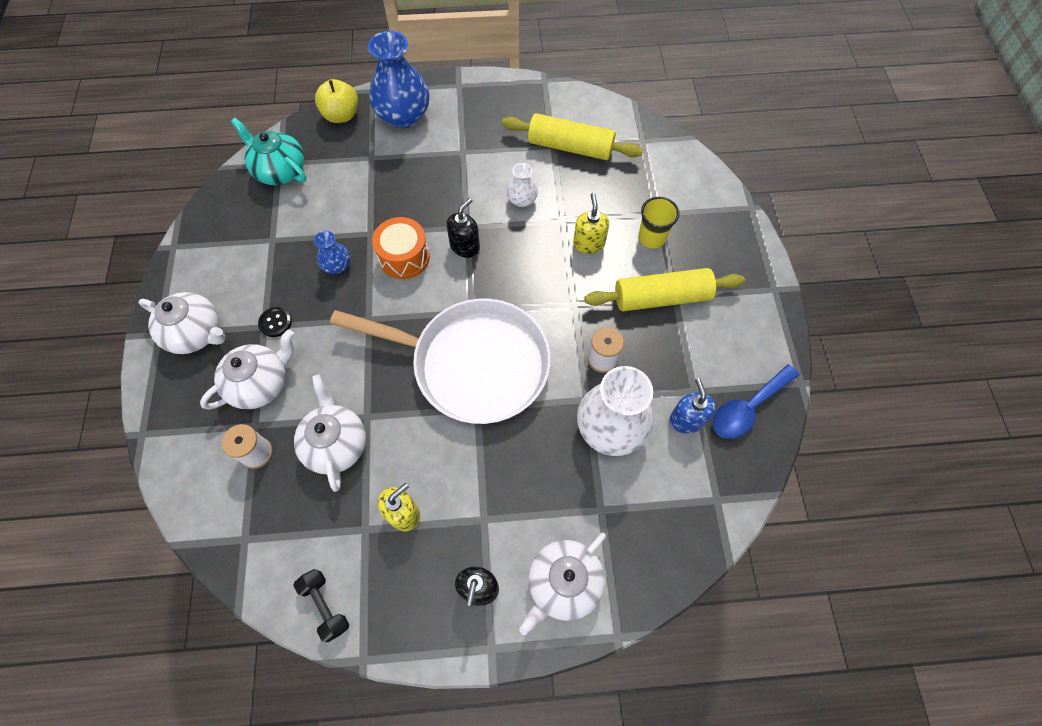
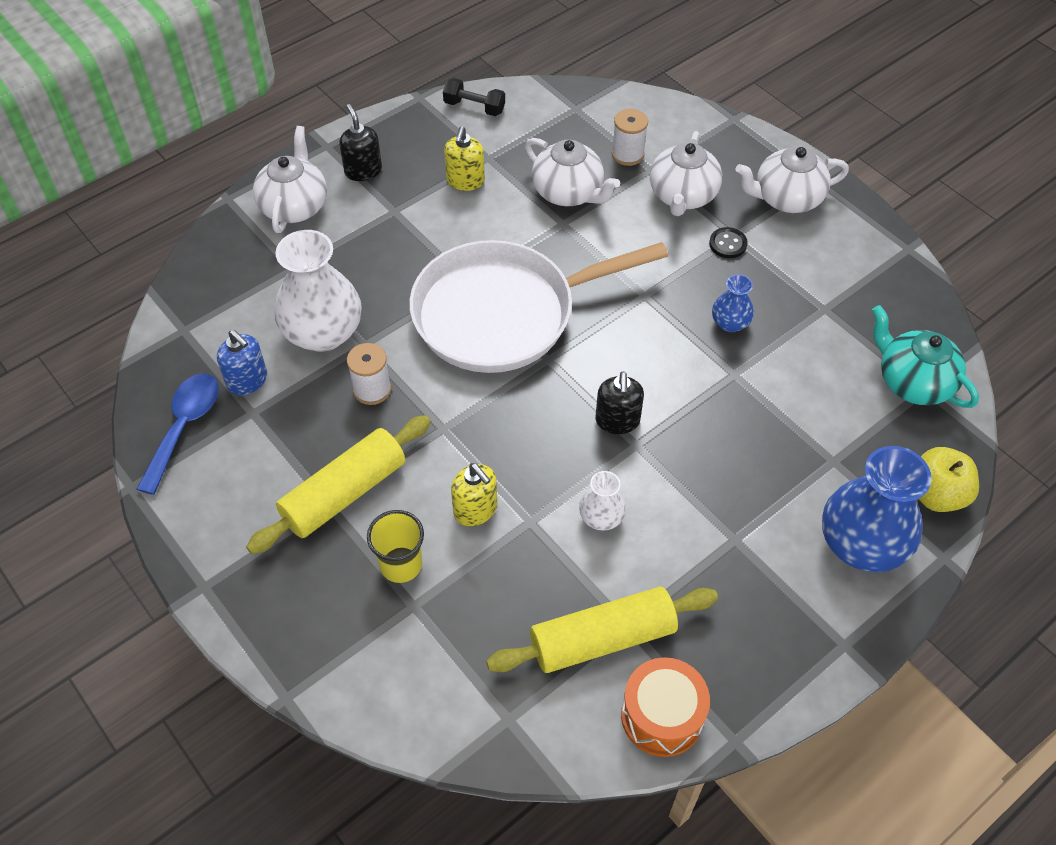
camera: 145 degrees right, 10 degrees down
(280, 170) = (913, 382): turquoise teapot -> turquoise teapot turned 135 degrees counterclockwise
(404, 257) = (671, 371): orange drum -> orange drum (662, 716)

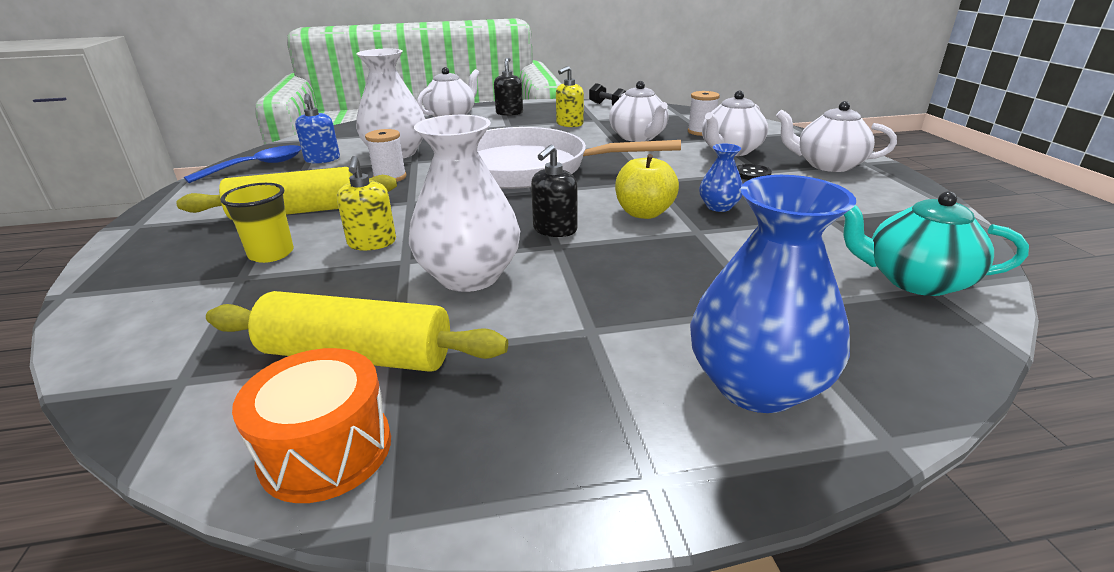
camera: 30 degrees right, 25 degrees down
(601, 517) = (469, 276): white vase -> white vase, size x2.03
(913, 382) = (914, 280): turquoise teapot -> turquoise teapot turned 60 degrees counterclockwise
(935, 494) = (904, 374): yellow apple -> yellow apple (644, 213)

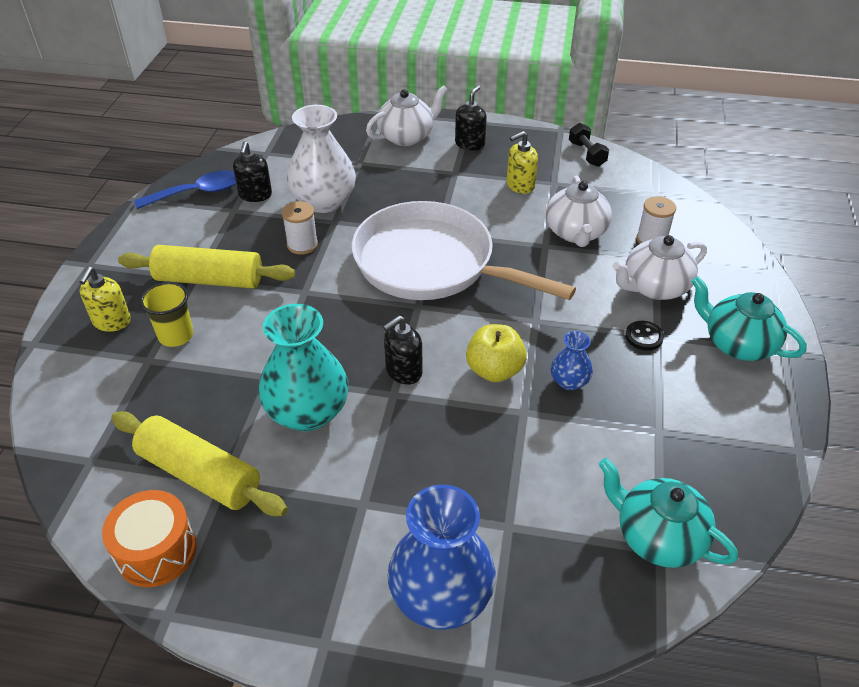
camera: 20 degrees right, 15 degrees up
(322, 159) = (255, 195): blue soap dispenser -> black soap dispenser
(372, 243) = (253, 344): yellow soap dispenser -> yellow soap dispenser (112, 322)
(469, 276) = (307, 412): white vase -> turquoise vase
(827, 165) = (737, 344): white teapot -> turquoise teapot

